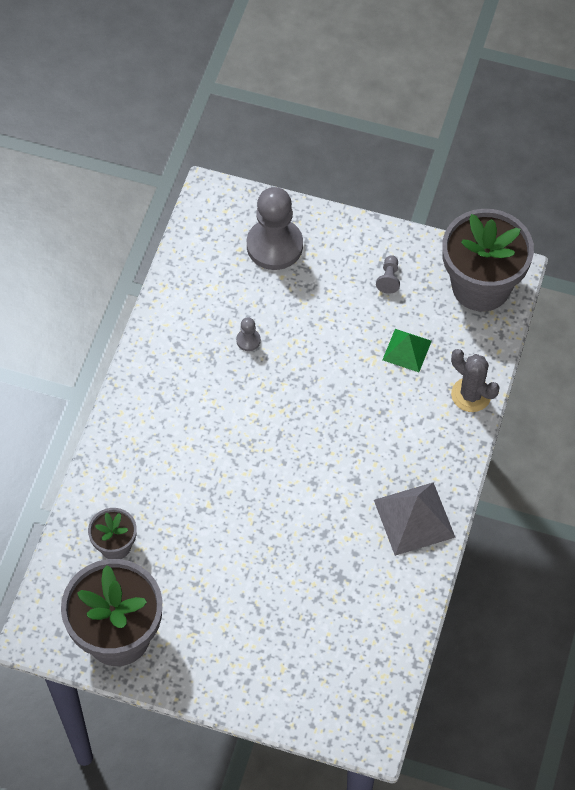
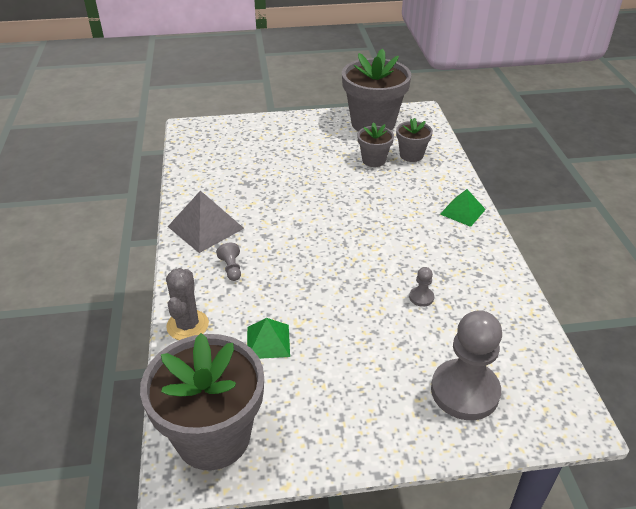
camera: 155 degrees right, 20 degrees down
(128, 427) = (462, 211): none -> green pyramid
(167, 555) = (374, 160): none -> grey flower pot
(389, 279) = (322, 404): grey pawn -> grey pawn (231, 268)
(471, 395) = (187, 325): grey cactus -> grey cactus turned 75 degrees clockwise

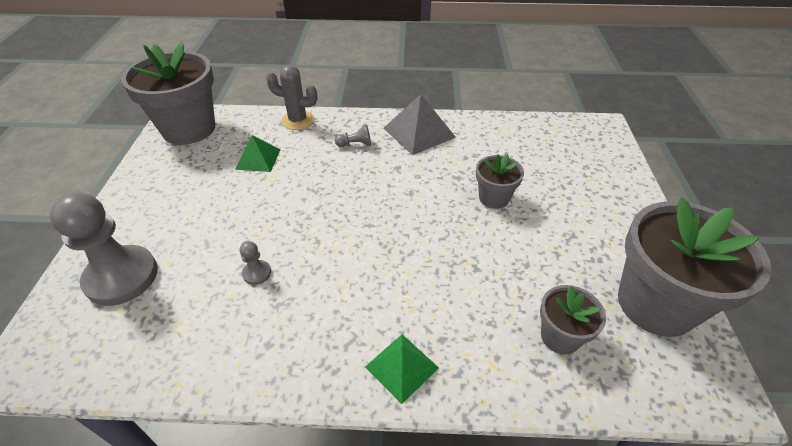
camera: 100 degrees right, 5 degrees up
(374, 160) = (542, 284): grey flower pot -> grey flower pot (494, 198)

